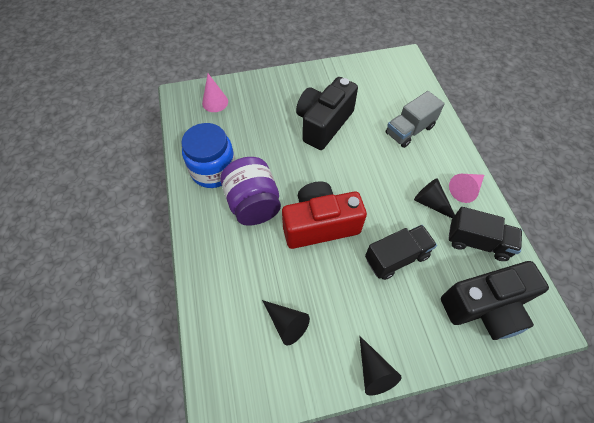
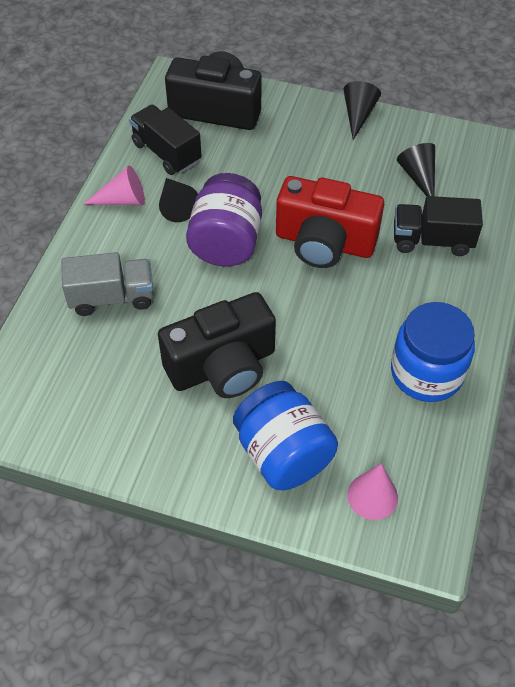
camera: 150 degrees left, 5 degrees down
(253, 204) = (393, 302): purple jar -> purple jar (226, 242)
(266, 100) = (283, 454): none -> blue jar
(396, 257) = (264, 177): black truck -> black truck (432, 240)

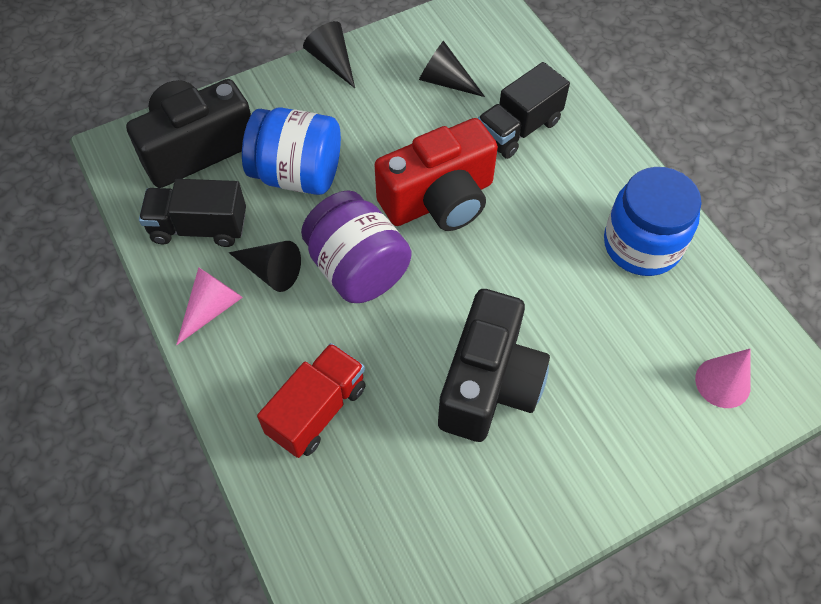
camera: 45 degrees left, 5 degrees up
(112, 297) = (317, 410): grey truck -> red truck
(283, 454) = (623, 413): blue jar -> blue jar (297, 174)

